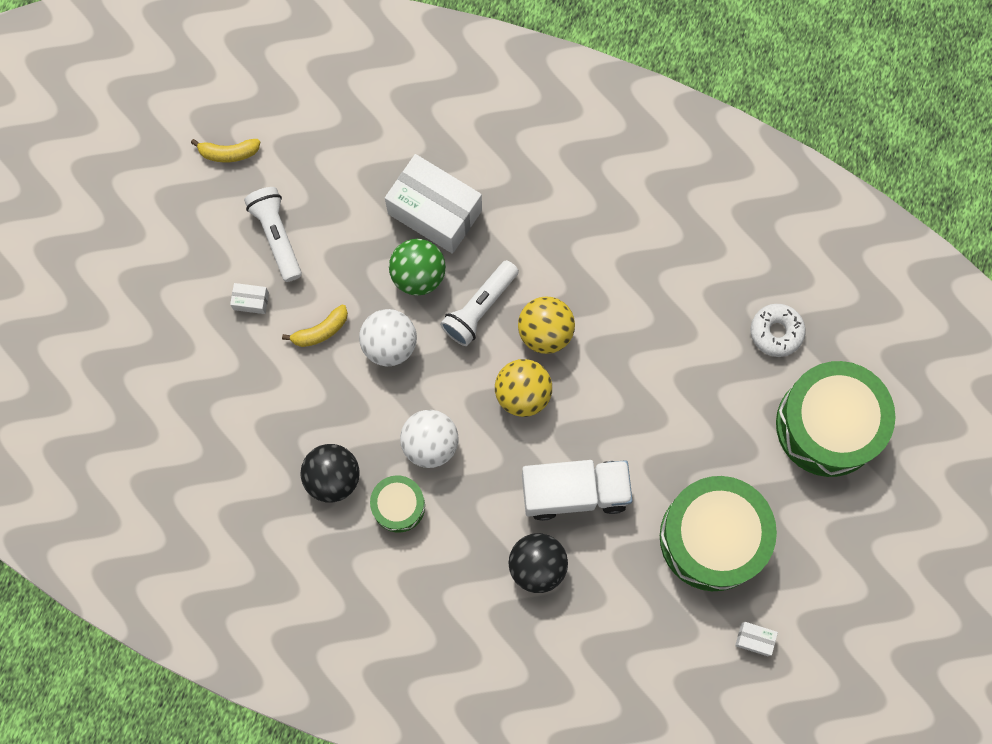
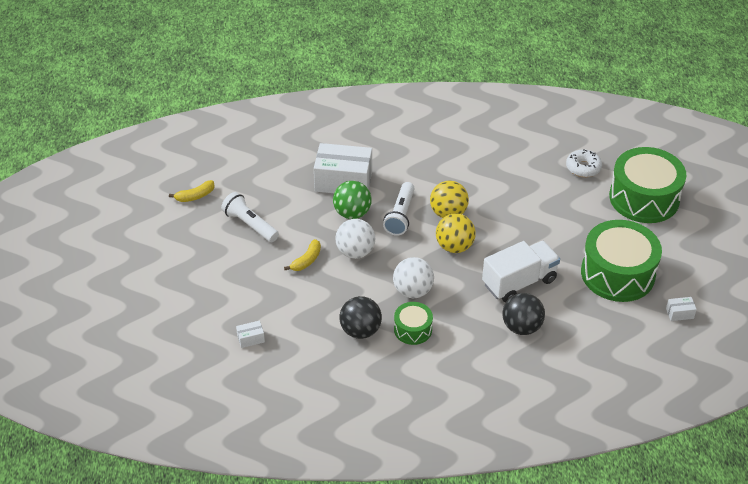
camera: 25 degrees left, 30 degrees down
(251, 301) = (252, 261): white box -> white box (251, 338)

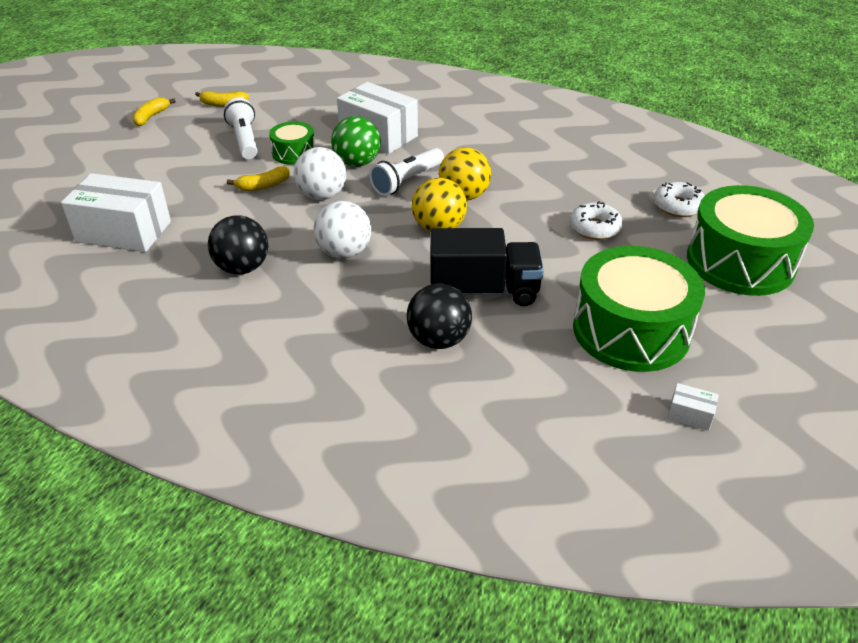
camera: 30 degrees right, 5 degrees down
(151, 231) = (151, 117): none -> yellow banana
(251, 338) = (124, 231): white box -> white box, size x2.44
(413, 329) = (302, 290): green drum -> green drum (294, 153)
(519, 282) = (484, 291): white truck -> black truck
(547, 206) = (594, 228): none -> white donut

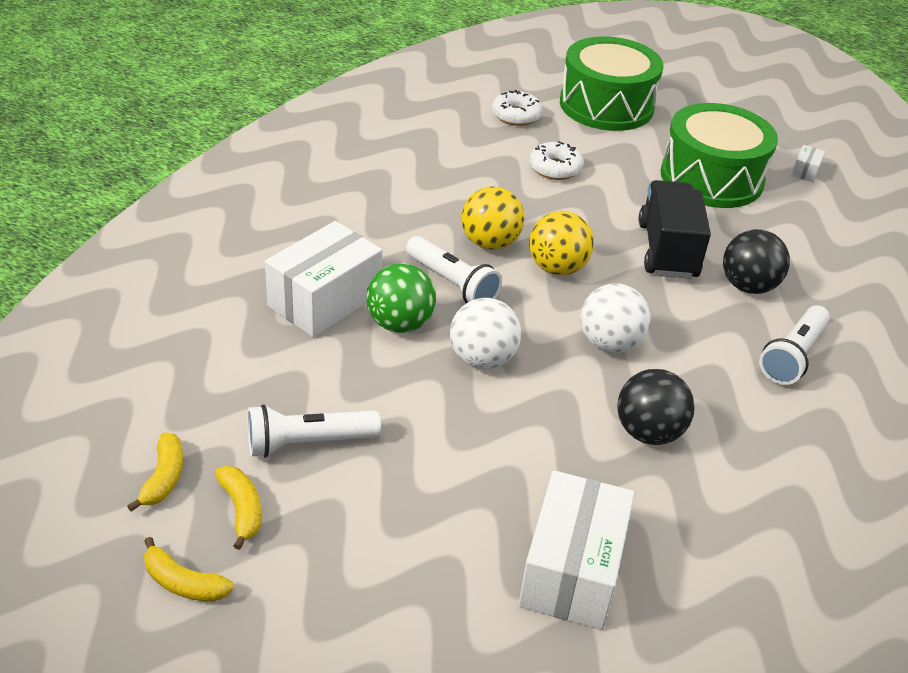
camera: 90 degrees left, 0 degrees up
(263, 186) = (452, 418): yellow banana -> yellow banana (242, 510)
(294, 153) = (361, 386): green drum -> none
(336, 359) = (792, 356): none -> white flashlight

